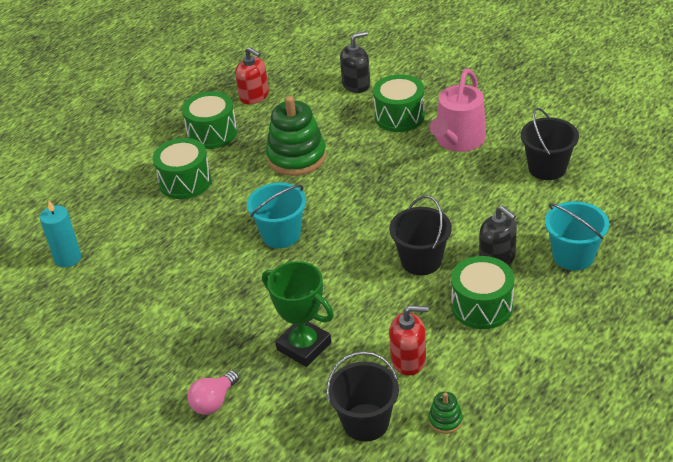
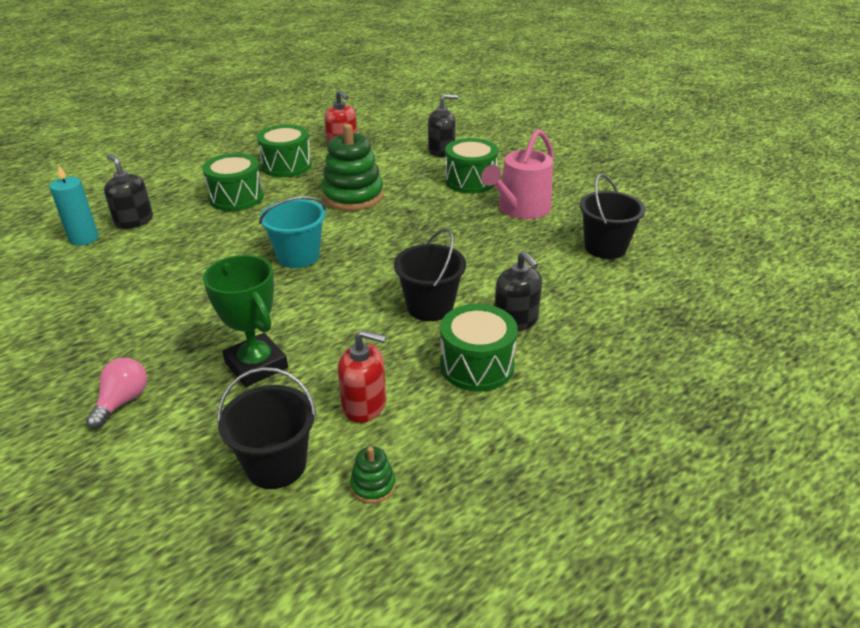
camera: 10 degrees right, 5 degrees down
(102, 229) = (134, 221): none -> black soap dispenser
(214, 402) = (122, 401): pink light bulb -> pink light bulb turned 150 degrees clockwise
(573, 256) = (605, 335): turquoise bucket -> none

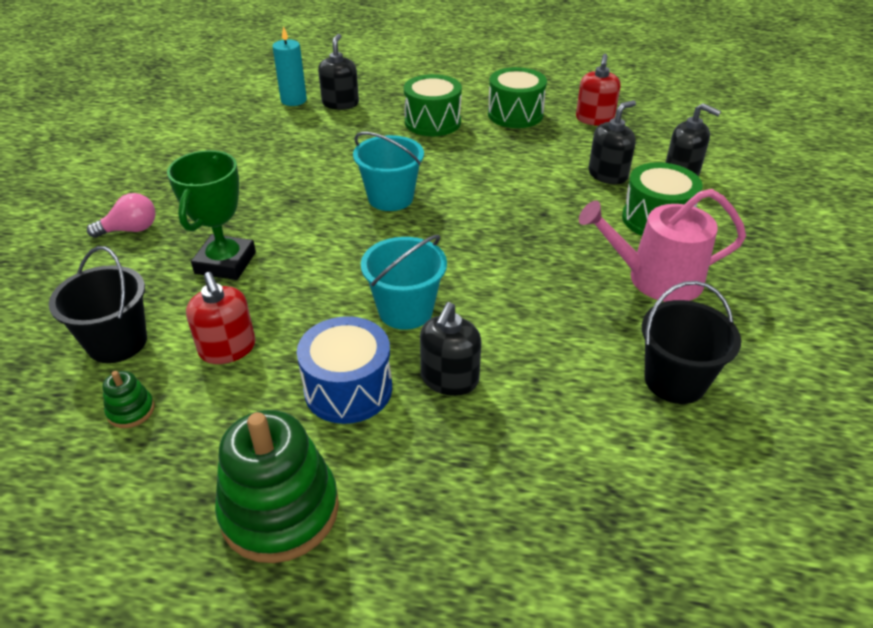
camera: 50 degrees right, 5 degrees up
(353, 196) = (520, 171): green stacking toy -> green stacking toy (280, 510)
(405, 172) = (607, 175): none -> black soap dispenser
(430, 307) = (405, 310): black bucket -> turquoise bucket
(477, 365) = (348, 389): green drum -> blue drum

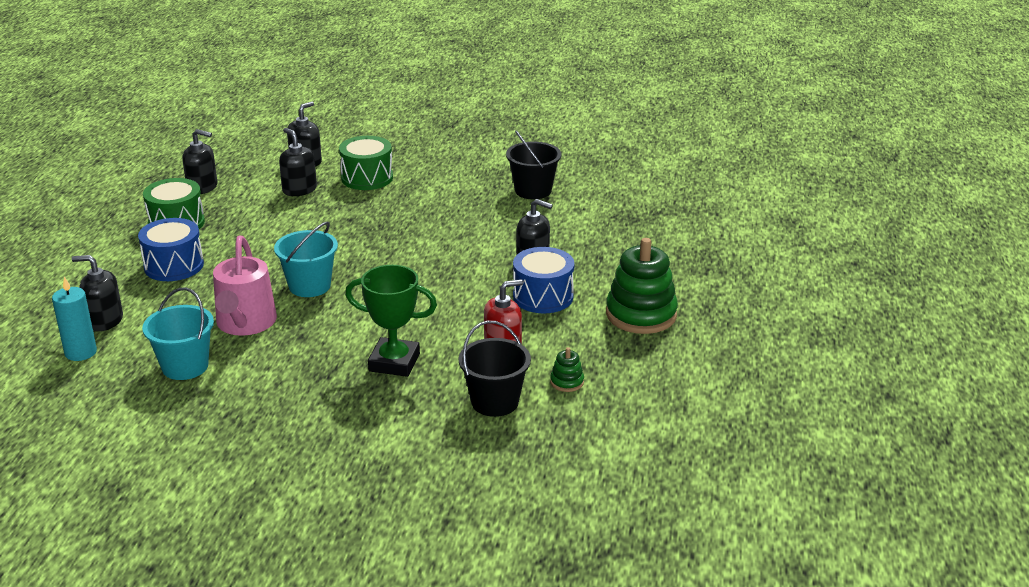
camera: 90 degrees left, 10 degrees down
(130, 230) = (331, 425): pink light bulb -> none
(405, 310) = (464, 277): turquoise bucket -> turquoise bucket (185, 366)
(432, 122) = (174, 266): green drum -> blue drum
(594, 119) = (202, 187): red soap dispenser -> black soap dispenser
(656, 279) = (437, 185): pink watering can -> pink watering can (245, 323)

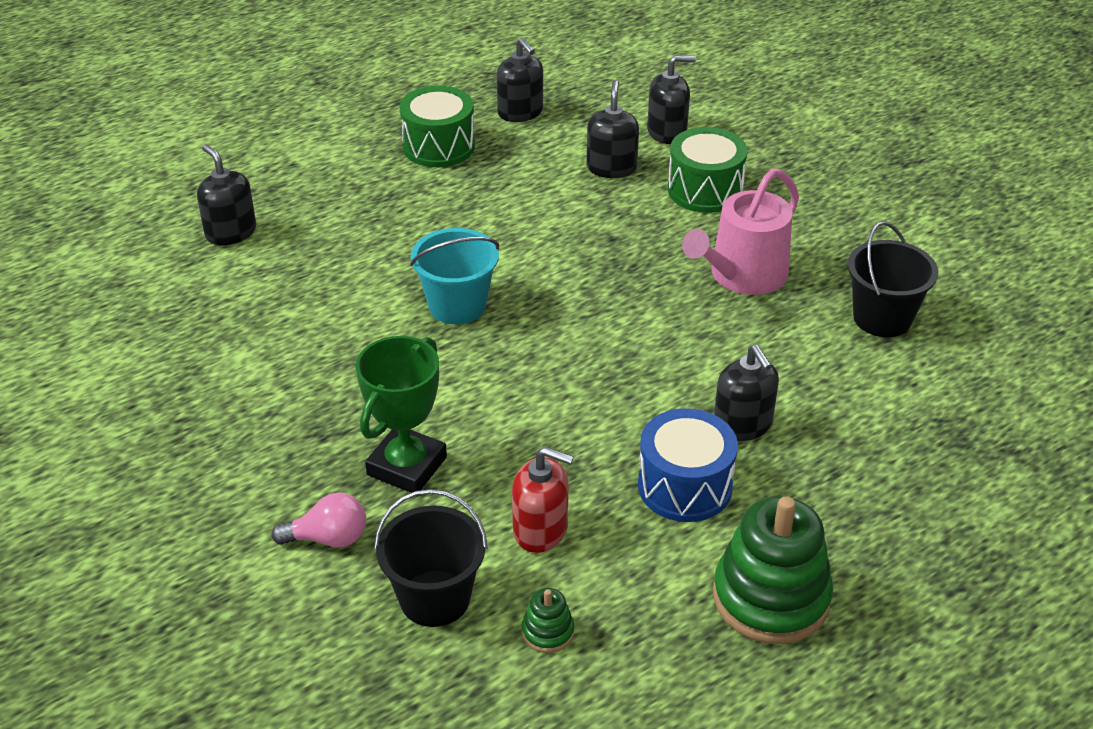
camera: 45 degrees right, 10 degrees up
(81, 352) = (167, 258): turquoise candle -> none
(174, 266) = (369, 200): blue drum -> none
(185, 366) = (223, 334): turquoise bucket -> none
(245, 323) = (338, 315): pink watering can -> pink watering can (742, 275)
(394, 362) = (407, 466): green trophy -> green trophy turned 60 degrees clockwise
(401, 412) = (328, 538): none -> pink light bulb

